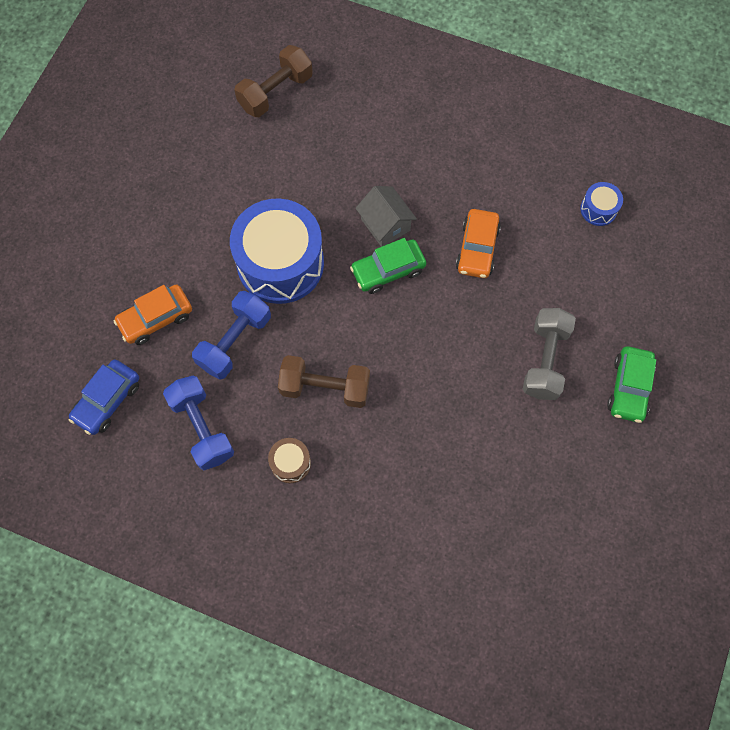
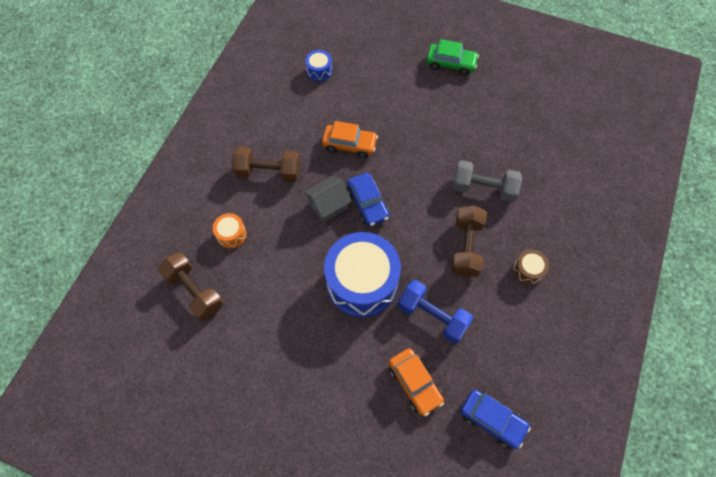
camera: 90 degrees left, 5 degrees down
(202, 428) = (507, 338): blue dumbbell -> none
(345, 122) = (231, 234): none -> orange drum
(388, 270) = (367, 203): green car -> blue car
(432, 156) = (268, 172): none -> brown dumbbell
(545, 360) = (434, 108): grey dumbbell -> grey dumbbell (483, 188)

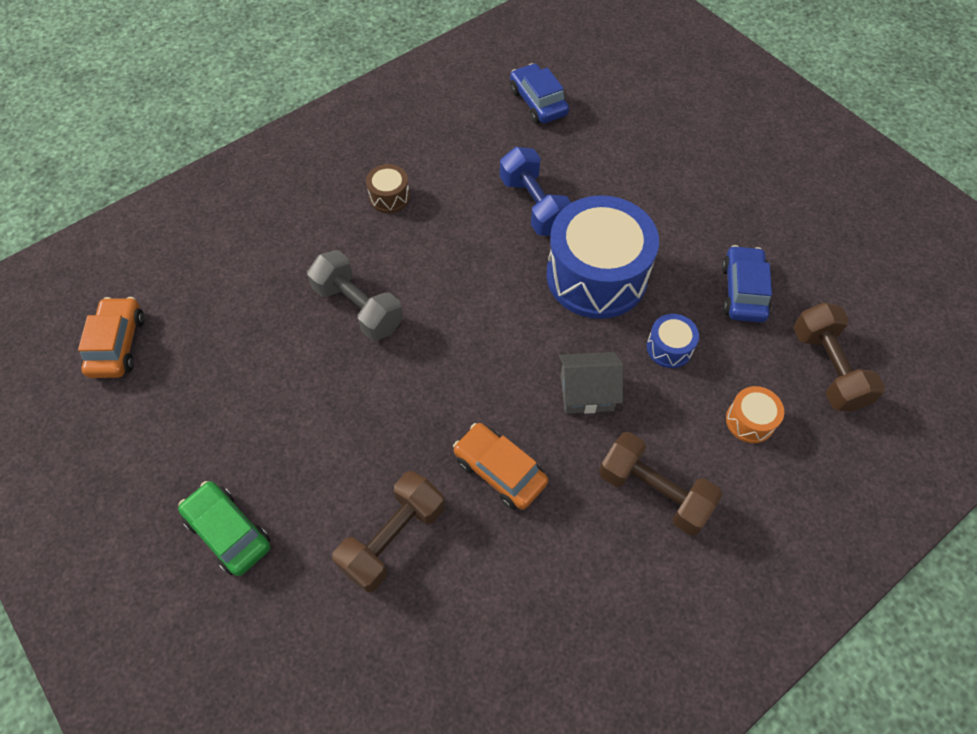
camera: 150 degrees left, 5 degrees down
(319, 71) = (465, 655): blue drum -> blue drum (669, 348)
(367, 203) = (529, 366): blue car -> blue car (743, 291)
(414, 383) = (596, 160): orange car -> orange car (117, 344)
(466, 247) = (439, 252): brown dumbbell -> brown dumbbell (393, 538)

